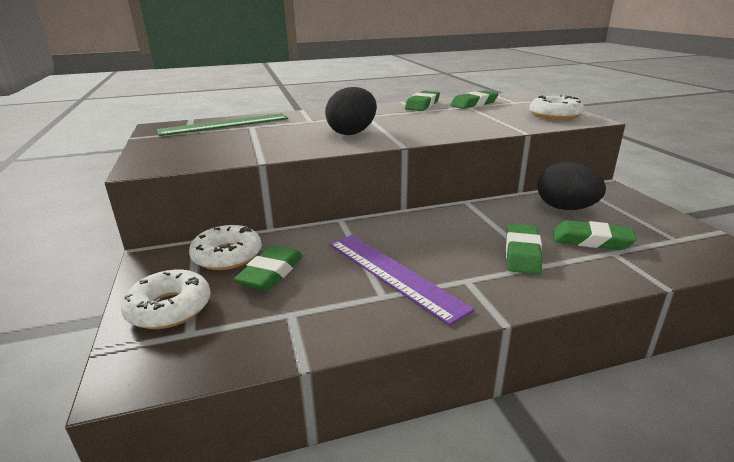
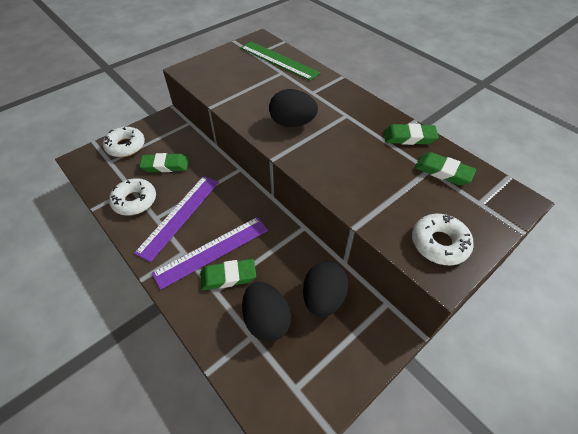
camera: 65 degrees right, 25 degrees up
(227, 256) = (177, 142): white donut -> white donut (135, 201)
(475, 258) = (212, 251): none -> purple ruler
(591, 240) = (266, 320): green eraser -> black egg

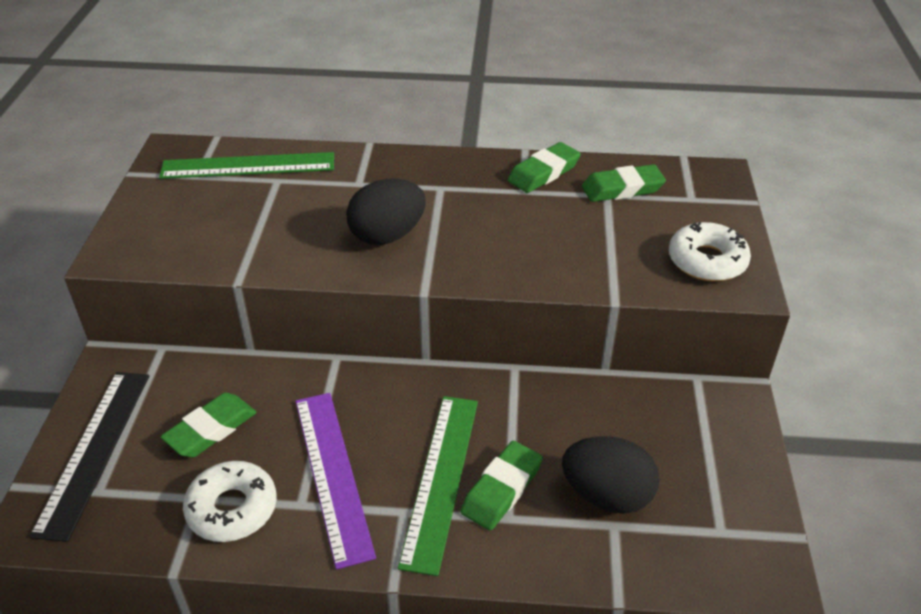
camera: 45 degrees left, 10 degrees down
(126, 146) = (94, 450): white donut -> black ruler
(212, 251) = (441, 479): purple ruler -> green ruler
(323, 298) = (633, 423): black egg -> none

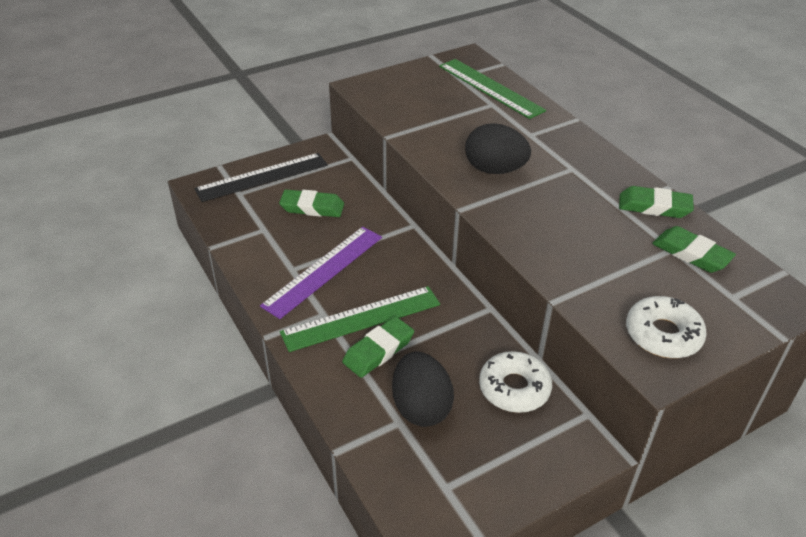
camera: 55 degrees right, 0 degrees up
(232, 508) = (267, 245): white donut -> white donut (514, 388)
(501, 489) = (378, 350): green eraser -> green eraser turned 45 degrees counterclockwise

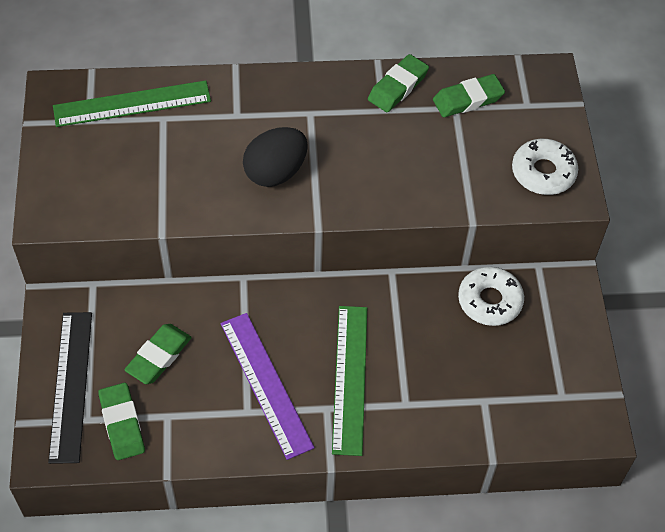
camera: 65 degrees left, 15 degrees up
(378, 350) = (397, 382): green eraser -> green eraser (122, 424)
(421, 407) = (477, 377): black egg -> none

